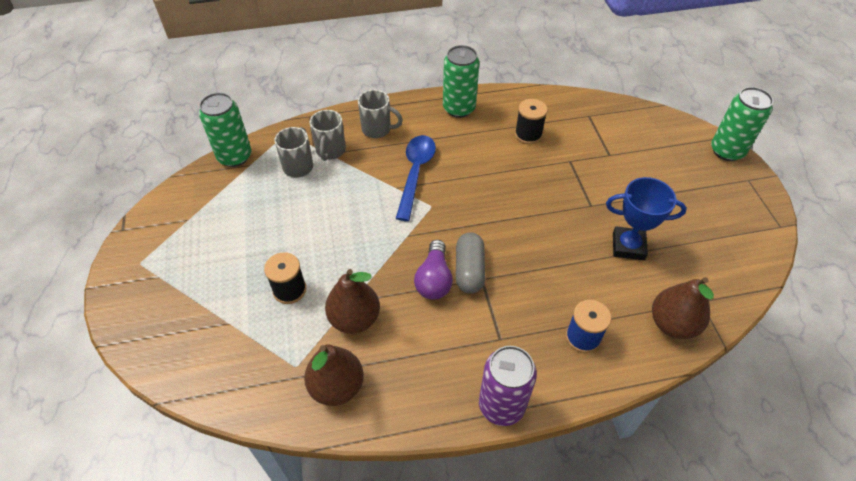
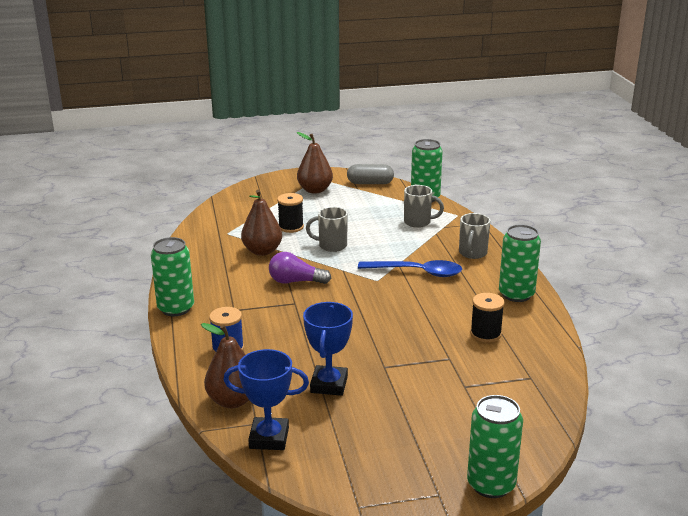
camera: 90 degrees right, 25 degrees down
(330, 151) = (439, 234): grey mug -> grey mug (331, 246)
(337, 386) = (208, 247): brown pear -> brown pear (315, 190)
(469, 270) = (304, 297): grey capsule -> grey capsule (370, 183)
(501, 405) = (176, 308): purple can -> green can
(719, 289) = (269, 438): none -> blue trophy

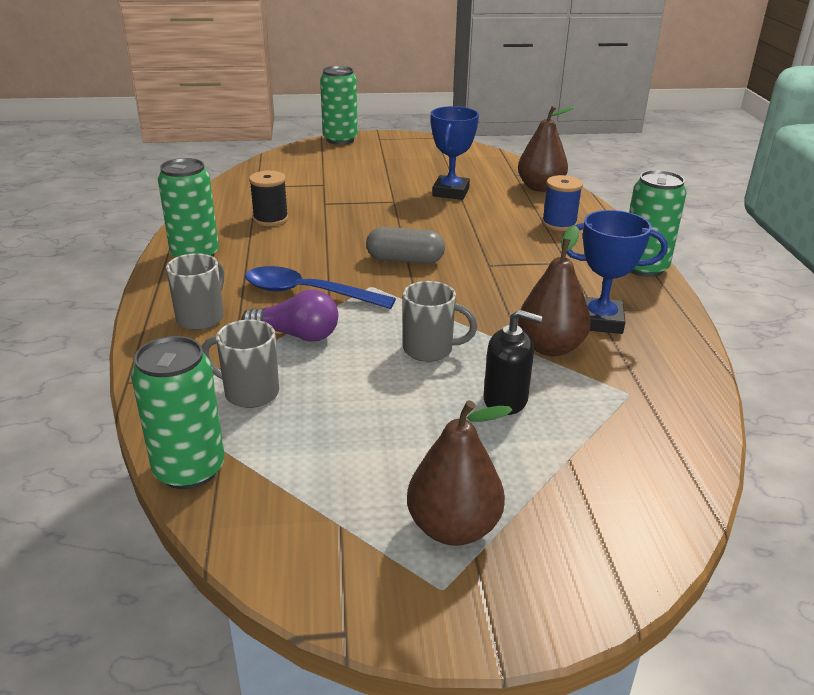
camera: 175 degrees left, 5 degrees up
(269, 438) = (503, 166): blue trophy -> blue trophy (600, 321)
(291, 227) = (505, 400): black spool -> black soap dispenser
(295, 281) = (489, 292): purple light bulb -> purple light bulb (297, 335)
(370, 183) = (298, 548): grey capsule -> grey capsule (405, 260)

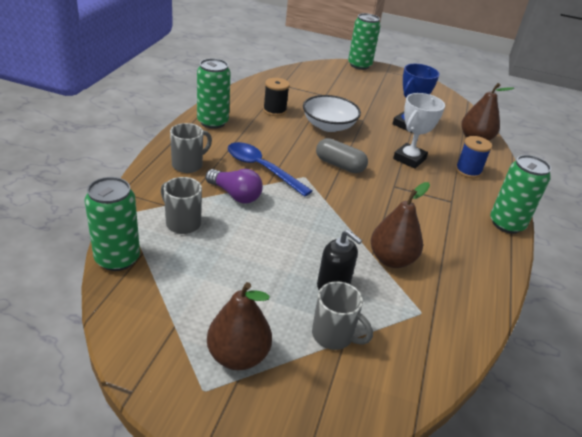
camera: 20 degrees right, 5 degrees up
(356, 219) = (329, 126): none -> white bowl
(430, 350) = (310, 233): grey mug -> grey mug (334, 336)
(483, 229) = (409, 159): none -> white trophy
(600, 321) = (442, 253): blue trophy -> none

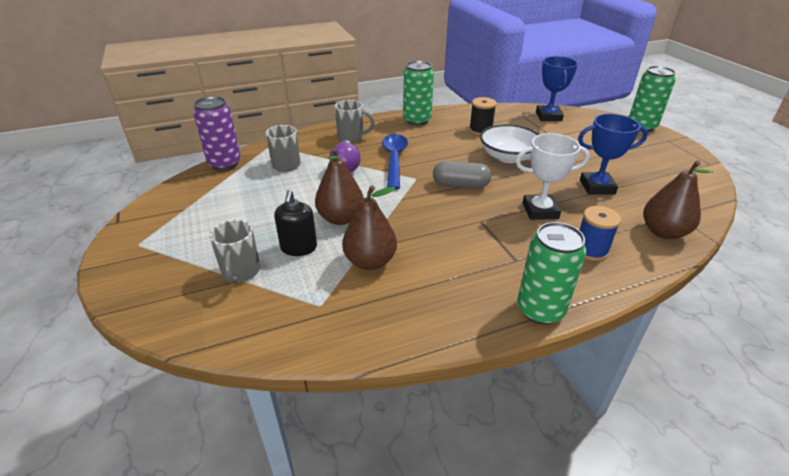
camera: 55 degrees right, 0 degrees up
(117, 258) = (224, 163): green can -> purple can
(238, 356) = (180, 242): brown pear -> brown pear (340, 218)
(297, 78) = (548, 116): none -> blue trophy
(339, 165) = (460, 185): grey capsule -> grey capsule turned 75 degrees counterclockwise

